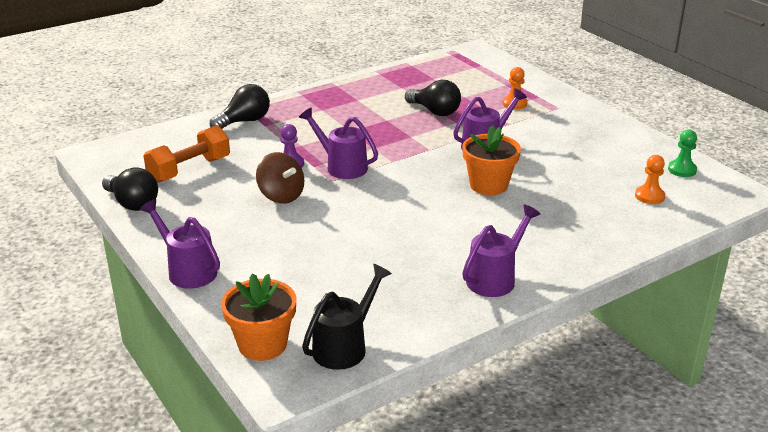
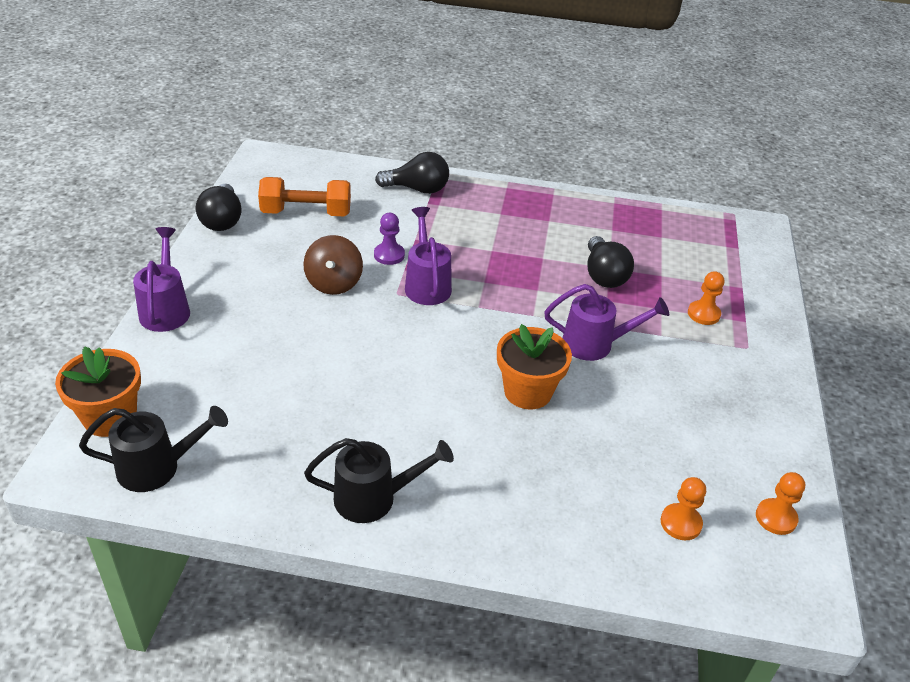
camera: 40 degrees right, 10 degrees up
(495, 278) = (374, 498): purple watering can -> black watering can
(682, 170) = (776, 518): green pawn -> orange pawn

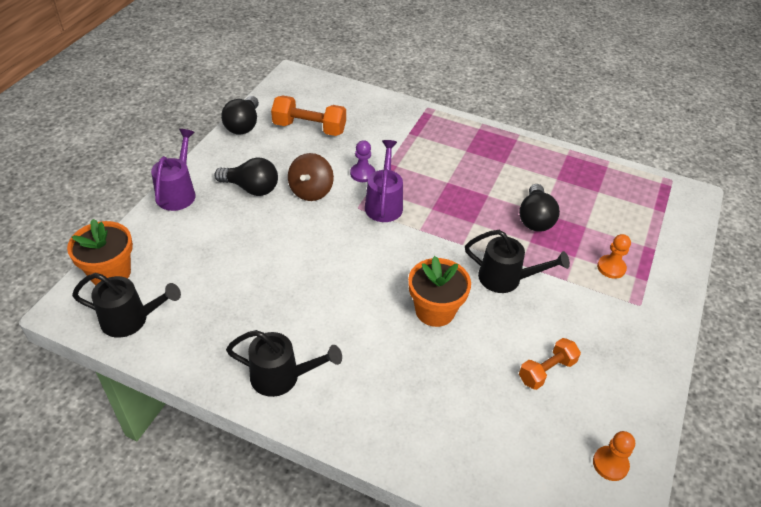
camera: 15 degrees right, 5 degrees up
(417, 189) = (404, 120): black light bulb -> black light bulb (251, 188)
(595, 344) = (506, 279): purple watering can -> black watering can
(674, 434) = (546, 371): none -> orange dumbbell
(680, 523) = (524, 451): orange pawn -> none

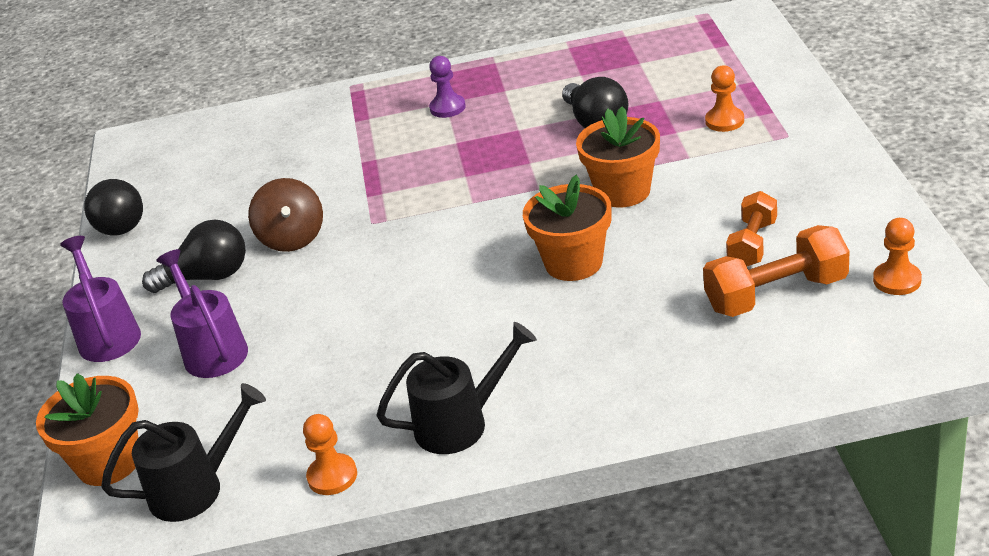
camera: 25 degrees left, 10 degrees down
(194, 362) = (332, 476): none -> orange pawn
(309, 128) = (217, 180): orange dumbbell -> orange dumbbell (776, 294)
(362, 174) = (340, 188): purple pawn -> purple pawn (447, 108)
(384, 203) = (401, 201): purple watering can -> purple watering can (212, 349)
(506, 279) = (623, 191): black watering can -> orange flower pot

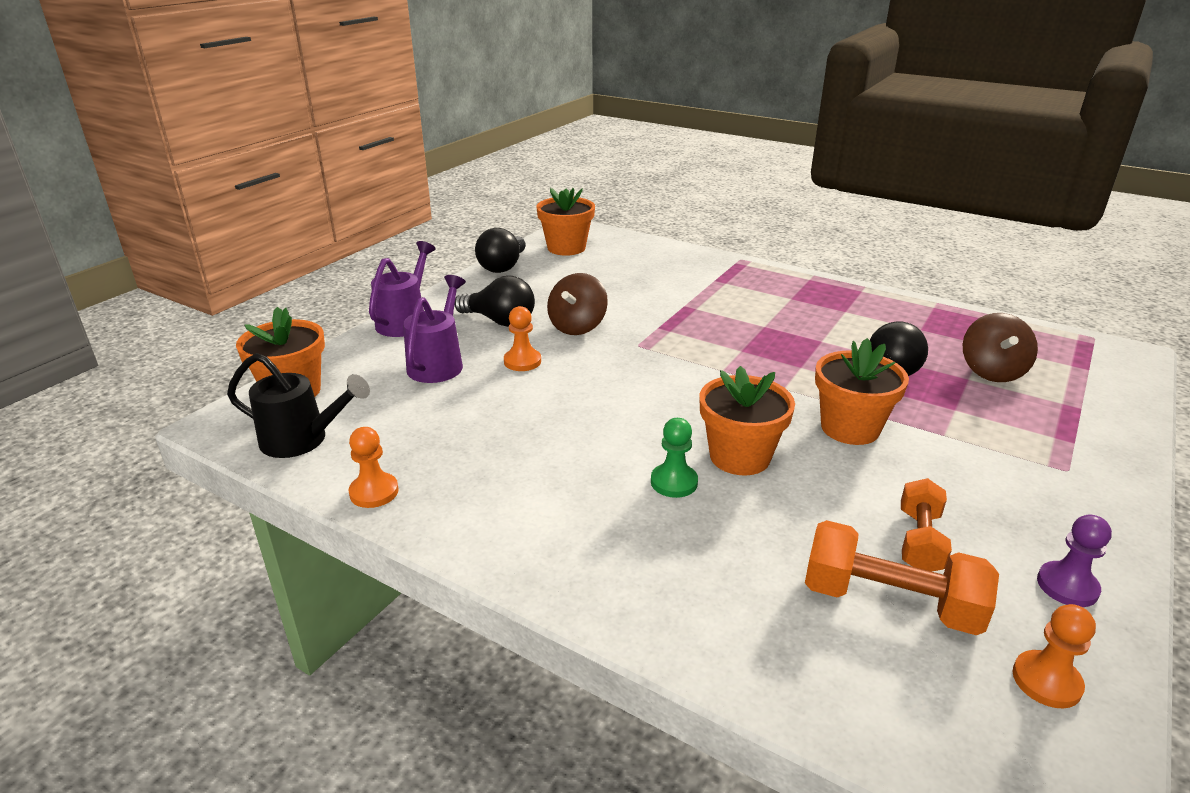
camera: 35 degrees right, 5 degrees down
(157, 166) = (566, 248): none -> orange flower pot
(447, 108) = (788, 302): purple pawn -> purple pawn (1067, 586)
(461, 423) = (498, 518): black watering can -> none
(552, 312) = (674, 482): none -> green pawn
(668, 84) = (991, 371): none -> brown spinning top
(724, 121) = (1013, 424): orange pawn -> orange pawn (522, 361)
(752, 244) = (919, 541): orange dumbbell -> orange dumbbell turned 45 degrees counterclockwise

